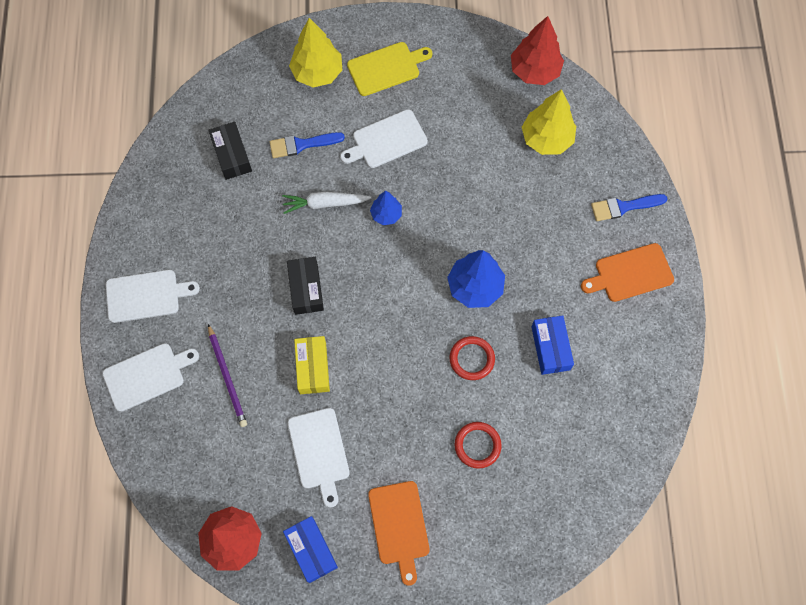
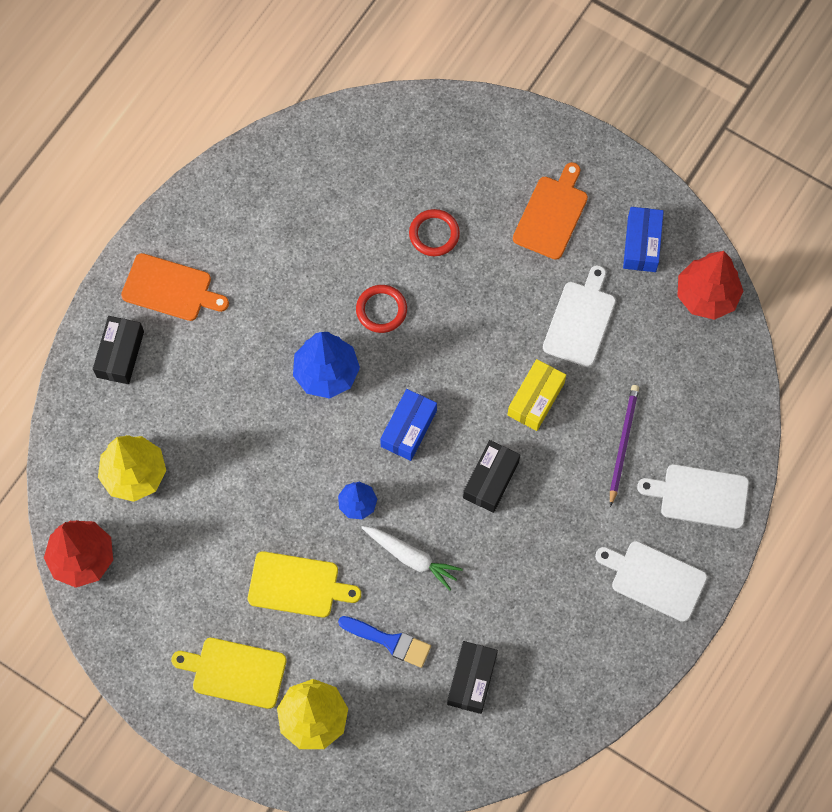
camera: 145 degrees left, 0 degrees up
(387, 140) = (297, 585): white cutting board -> yellow cutting board
(550, 348) = (301, 272): blue box -> blue box (408, 428)
(624, 207) = (120, 354): blue brush -> black box

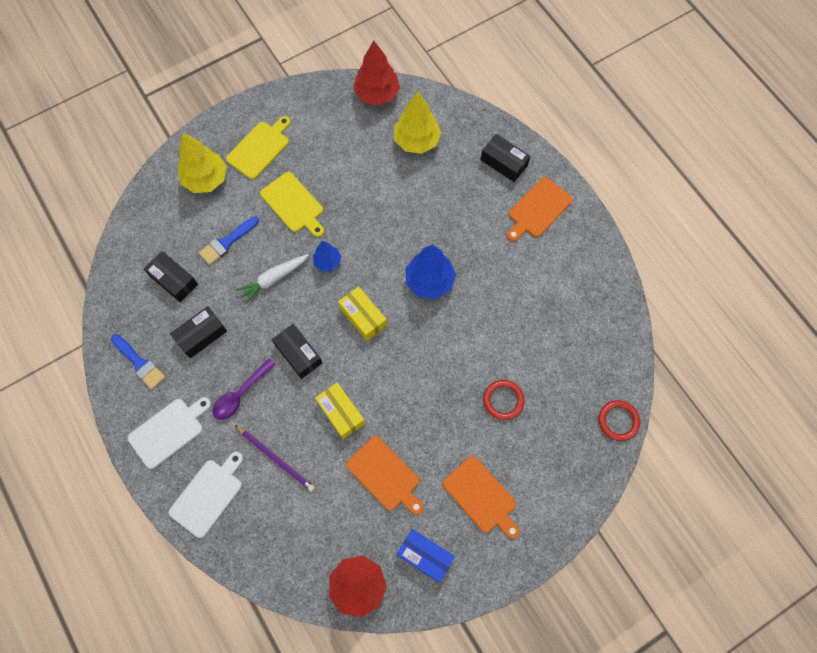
camera: 115 degrees right, 0 degrees up
(297, 585) = (293, 204): yellow cutting board -> yellow cutting board turned 75 degrees counterclockwise
(381, 310) = (460, 337): red ring -> red ring (618, 421)
(408, 428) = (363, 316): blue box -> yellow box
(524, 605) = (201, 335): none -> black box
(571, 521) = (240, 394): none -> purple spoon
(580, 320) = (385, 475): white cutting board -> orange cutting board
(595, 660) = (139, 363): none -> blue brush

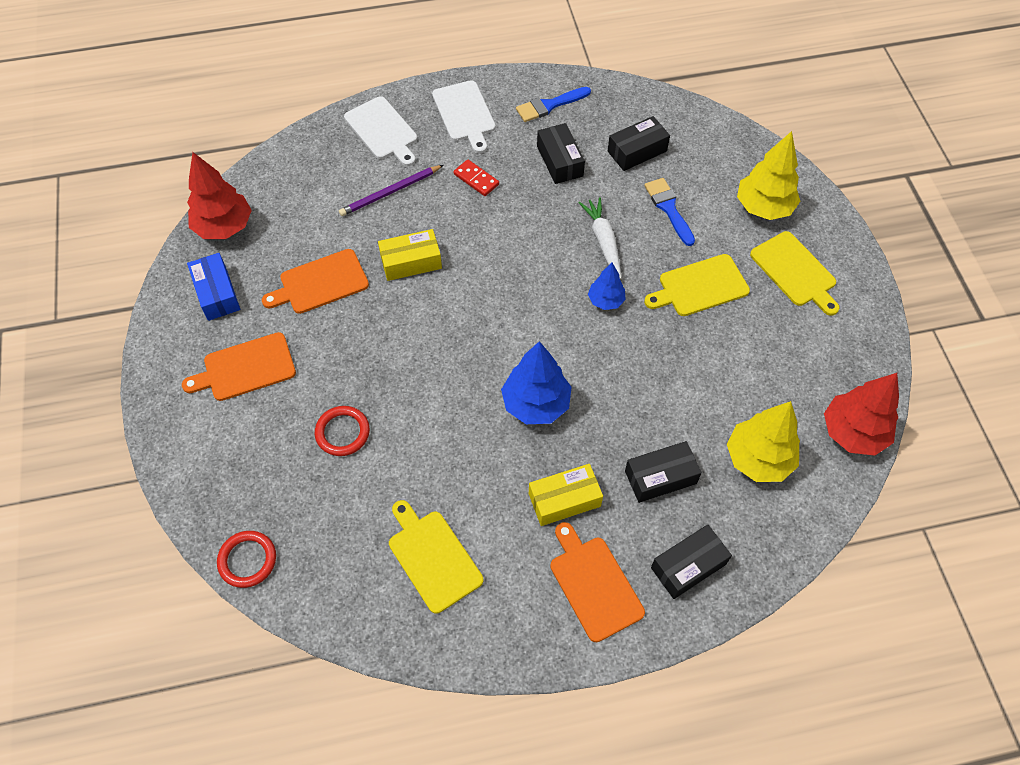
camera: 110 degrees right, 10 degrees down
(240, 394) = (476, 179): purple spoon -> red domino
(298, 354) = (499, 241): black box -> black box (660, 477)
(363, 316) = (518, 316): yellow box -> yellow box (564, 500)
(425, 556) = (217, 293): blue box -> blue box turned 75 degrees counterclockwise
(563, 306) = (433, 557): none -> yellow cutting board

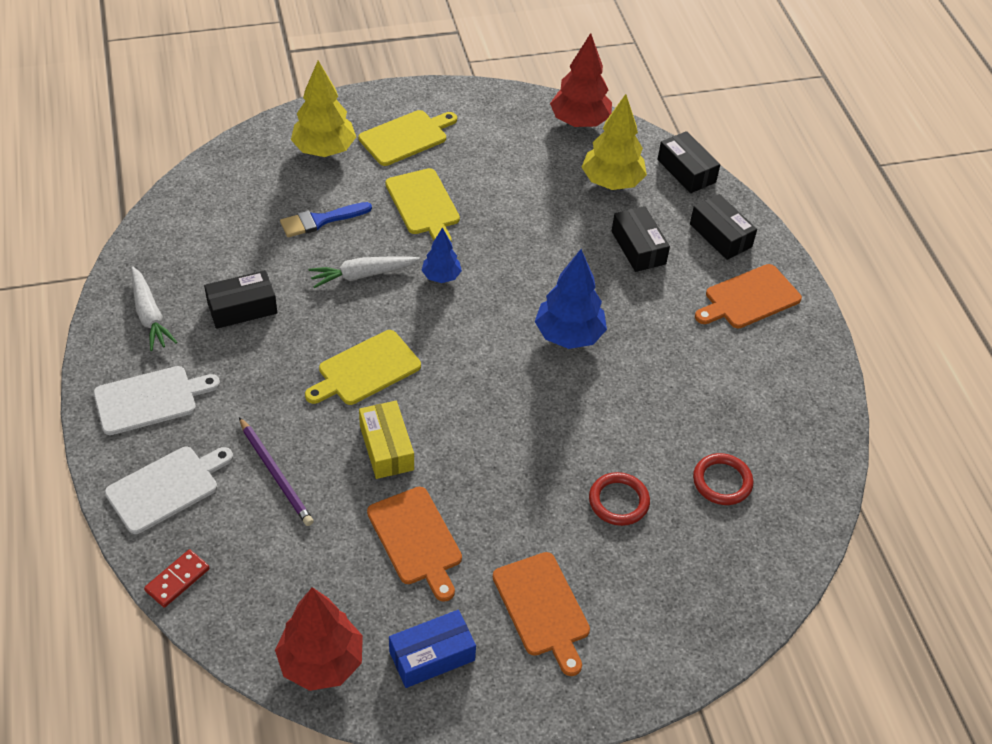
camera: 95 degrees left, 10 degrees down
(247, 560) = (778, 577): red ring -> red ring (722, 481)
(433, 557) = (746, 416): yellow cutting board -> yellow cutting board (366, 370)
(476, 179) = (262, 387): red domino -> red domino (177, 580)
(549, 105) = (149, 315): blue brush -> white carrot
(564, 500) = (671, 316): yellow box -> none
(637, 151) = (235, 241): black box -> black box (686, 171)

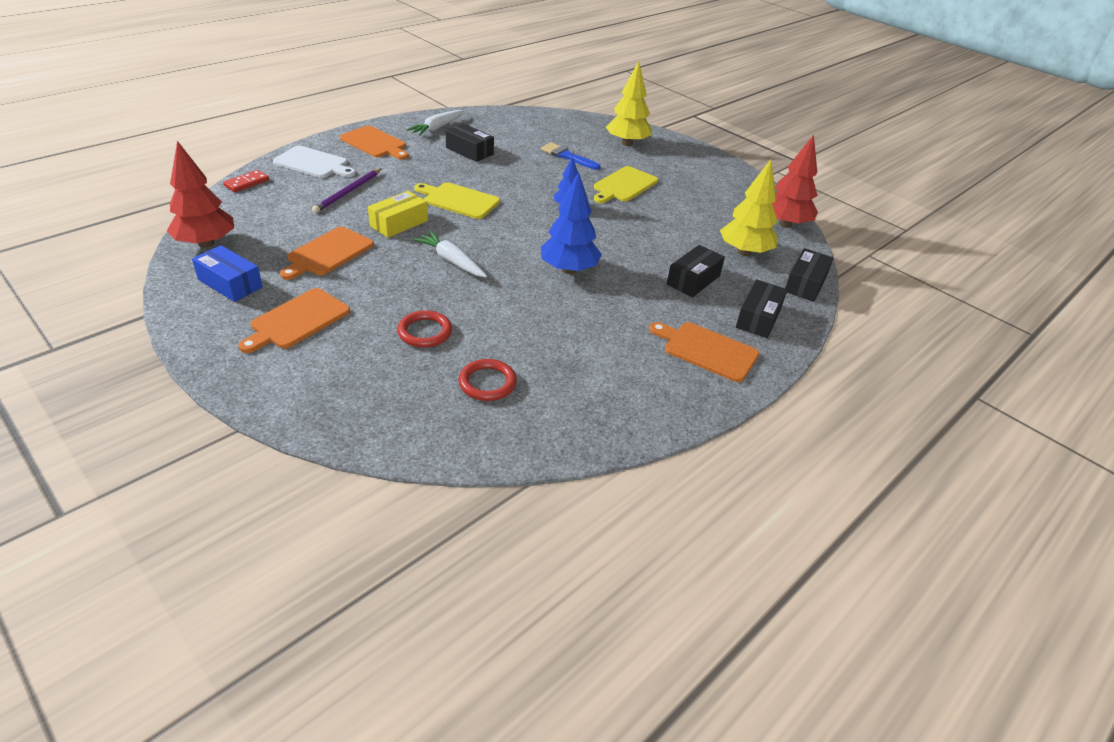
camera: 60 degrees right, 10 degrees down
(150, 399) = (375, 143): white cutting board -> orange cutting board
(177, 580) = (247, 183): red domino -> red domino turned 60 degrees counterclockwise
(362, 275) = (537, 180): white carrot -> white carrot (451, 261)
(406, 137) = (675, 165): yellow cutting board -> none

